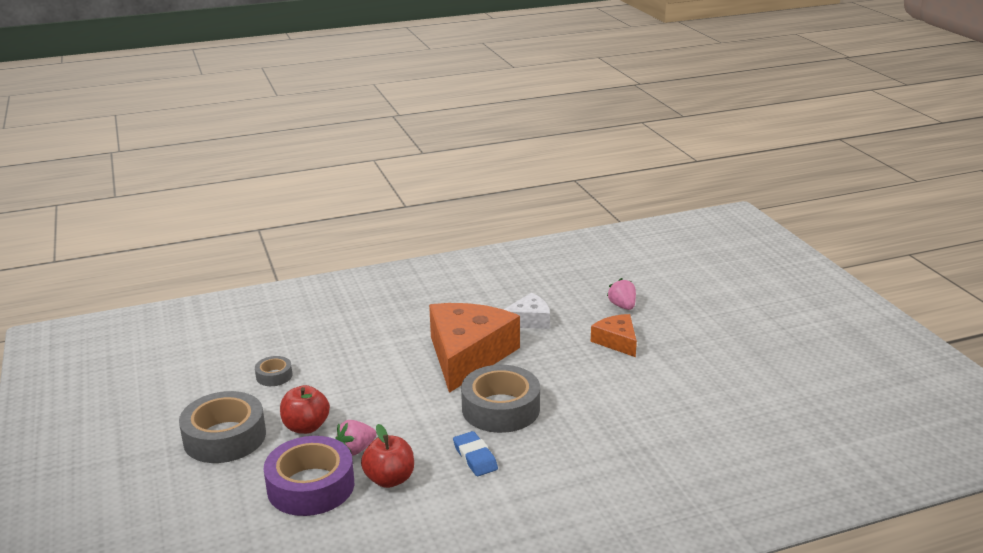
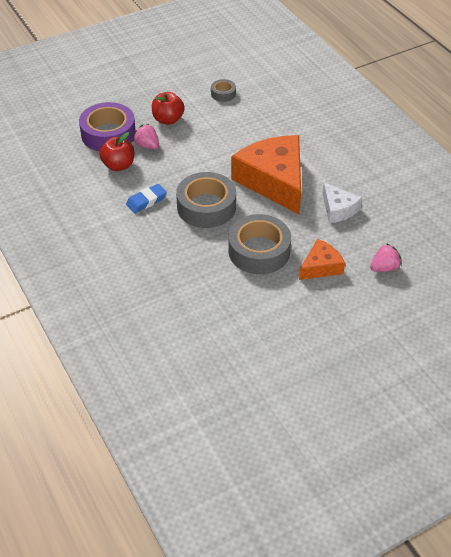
camera: 80 degrees right, 20 degrees up
(225, 437) = (152, 89): grey tape -> grey tape (259, 251)
(468, 355) = (274, 181): orange cheese -> orange cheese turned 120 degrees counterclockwise

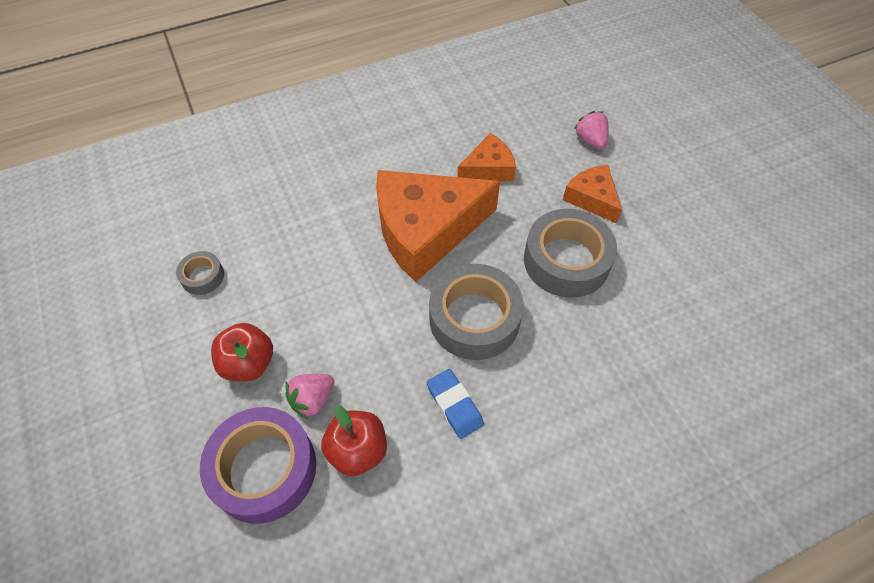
camera: 85 degrees left, 10 degrees up
(338, 209) = (488, 168): white cheese -> orange cheese

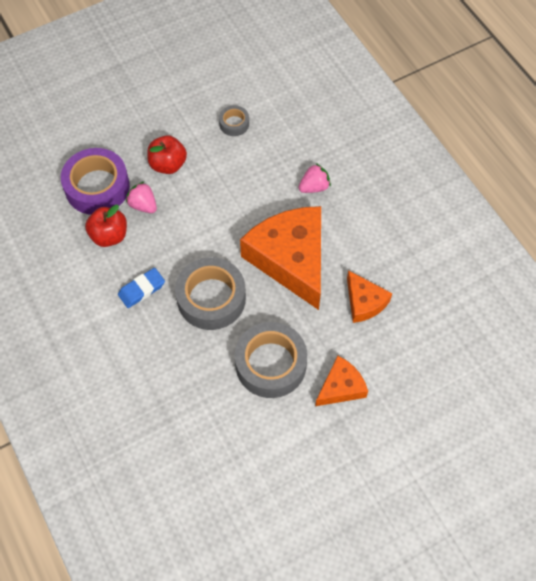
camera: 85 degrees right, 5 degrees up
(590, 140) = (413, 388): pink strawberry -> pink strawberry (314, 187)

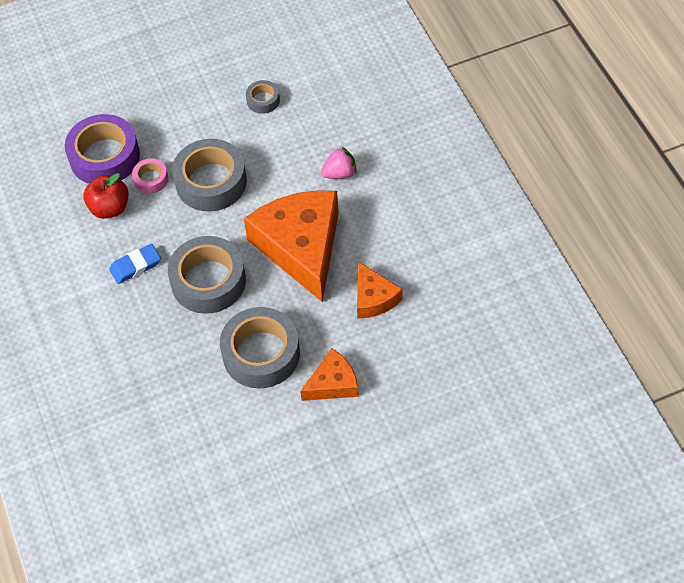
camera: 10 degrees right, 5 degrees down
(143, 205) = (151, 179): pink strawberry -> pink tape
(168, 164) = (184, 138): red apple -> none
(199, 204) = (211, 182): none -> grey tape

